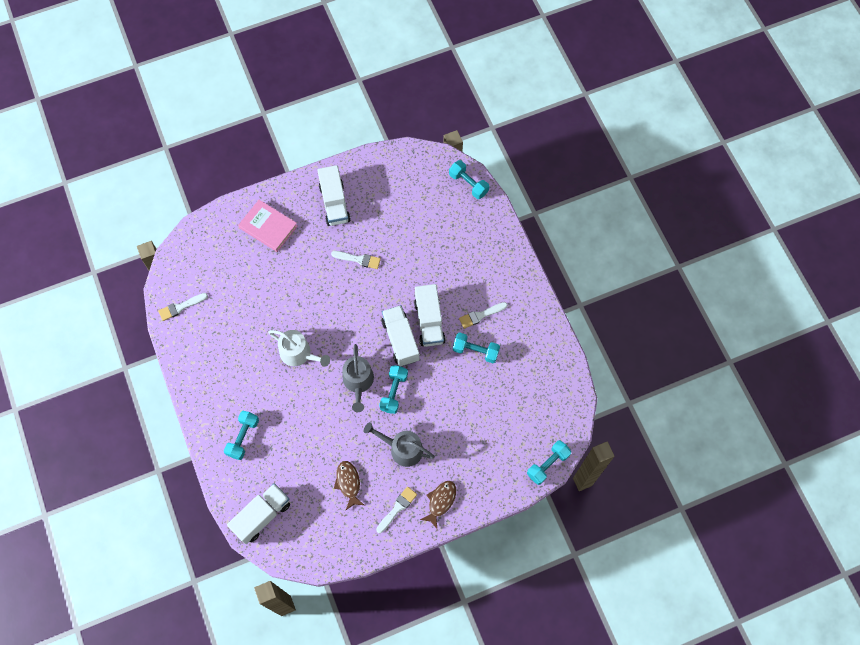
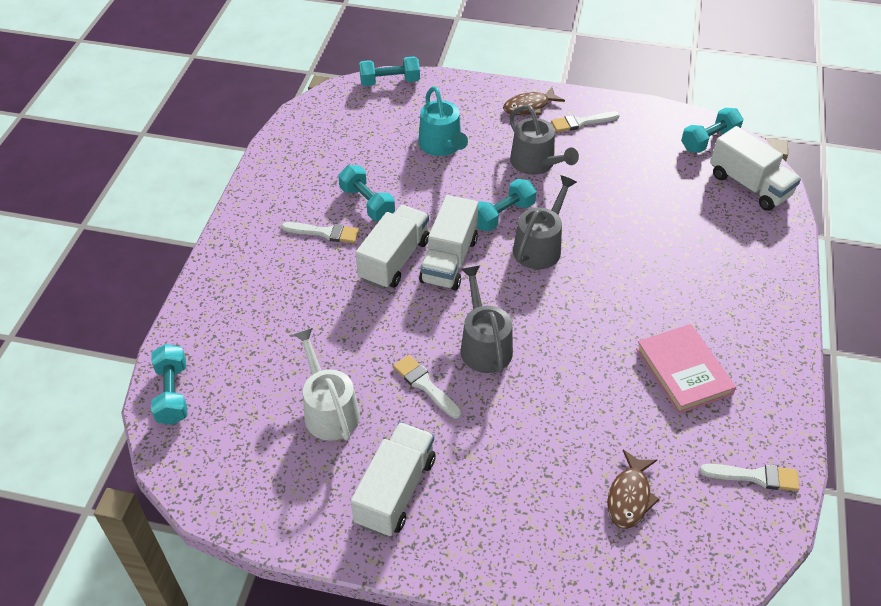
camera: 145 degrees left, 20 degrees down
(243, 437) = (734, 266): turquoise dumbbell -> turquoise dumbbell (709, 140)
(262, 516) = (749, 185): white truck -> white truck turned 120 degrees counterclockwise
(268, 227) = (533, 519): pink book -> pink book (683, 371)
(298, 353) = (600, 317): white watering can -> white watering can (329, 410)
(346, 299) = (484, 345): none -> grey watering can
(348, 483) = (623, 165): brown fish -> brown fish (629, 496)
(469, 426) = (442, 145): none -> turquoise watering can

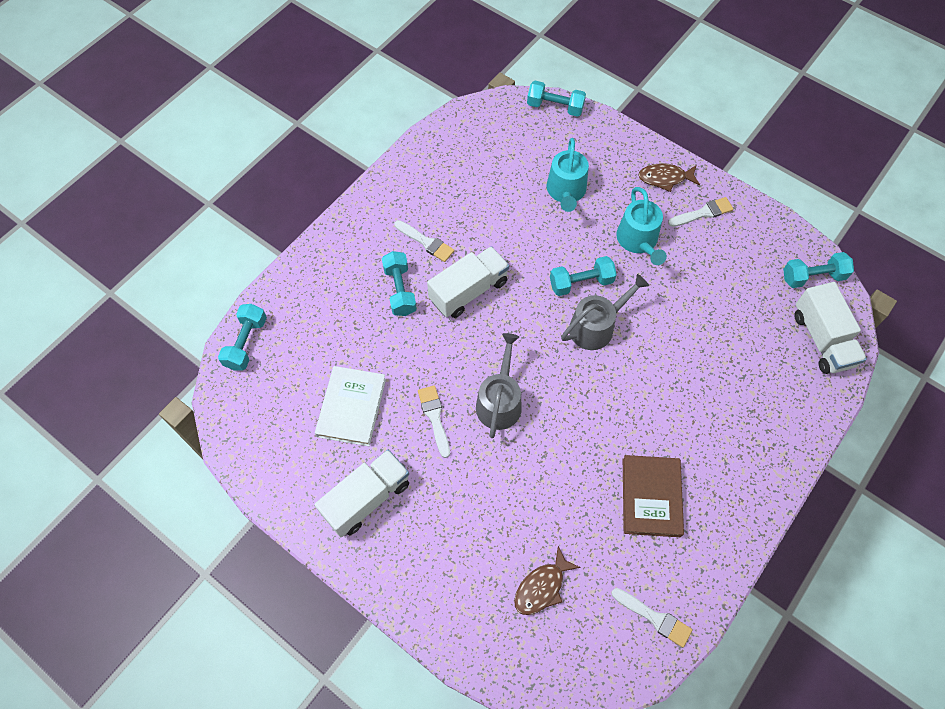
camera: 25 degrees right, 15 degrees up
(329, 410) = (351, 407): white watering can -> white book
(367, 203) = (474, 226): turquoise dumbbell -> turquoise dumbbell (400, 290)
(449, 260) = (513, 309): white truck -> none
(536, 163) = (638, 240): grey watering can -> turquoise watering can
(581, 122) = (703, 213): white brush -> white brush turned 150 degrees clockwise
(683, 371) = (651, 497): pink book -> brown book

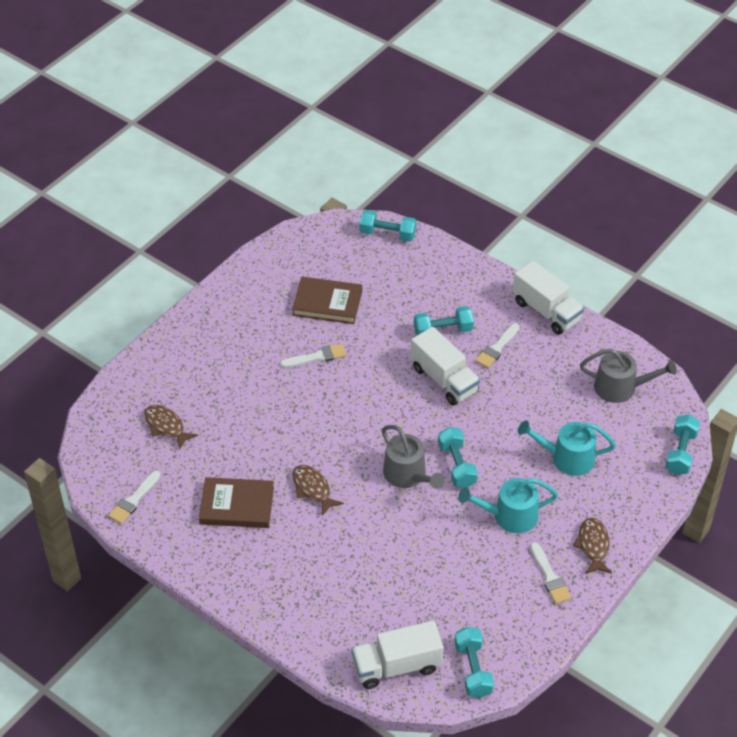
camera: 90 degrees right, 15 degrees down
(351, 407) = (327, 303): white book -> brown book
(367, 498) = (247, 316): white truck -> white truck (546, 311)
(499, 401) = (331, 401): grey watering can -> grey watering can (620, 387)
(621, 418) = (313, 489): none -> brown fish

